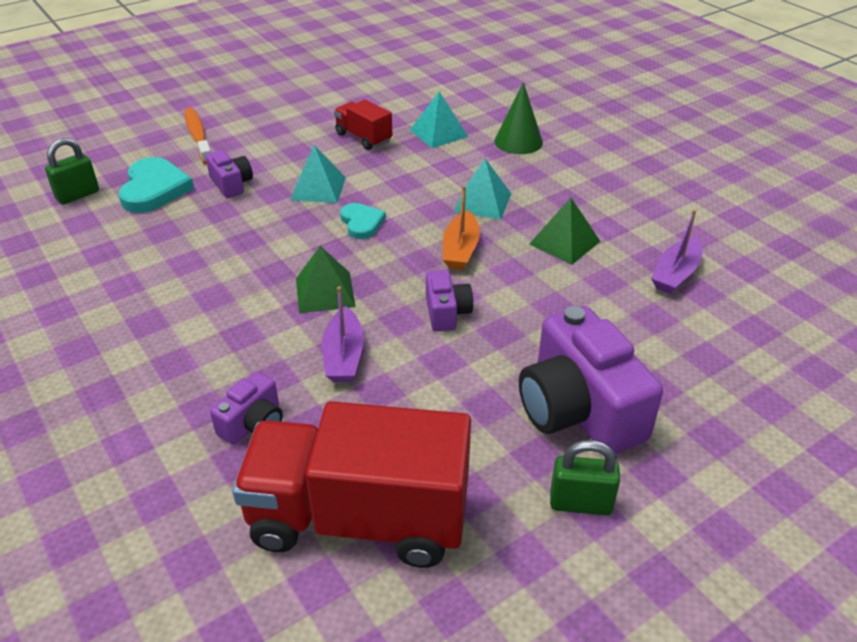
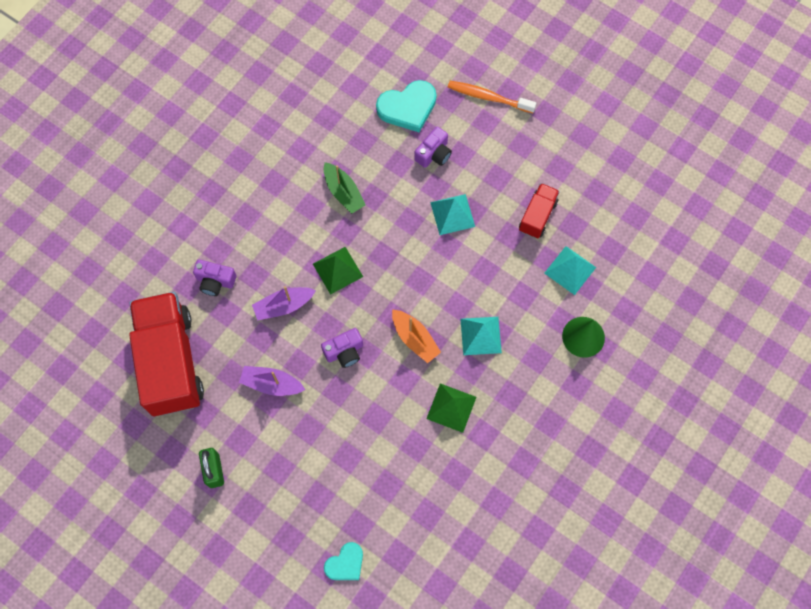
camera: 70 degrees right, 30 degrees up
(78, 195) = (381, 64): green padlock -> none
(198, 136) = (488, 97): orange toothbrush -> orange toothbrush turned 120 degrees counterclockwise
(219, 262) = (343, 192): none -> green boat
(361, 223) = (421, 261): turquoise heart -> turquoise heart (345, 563)
(460, 250) = (415, 339): orange boat -> orange boat turned 120 degrees counterclockwise
(579, 409) = (284, 454): purple camera -> none
(675, 274) = (441, 493): purple boat -> purple boat (271, 384)

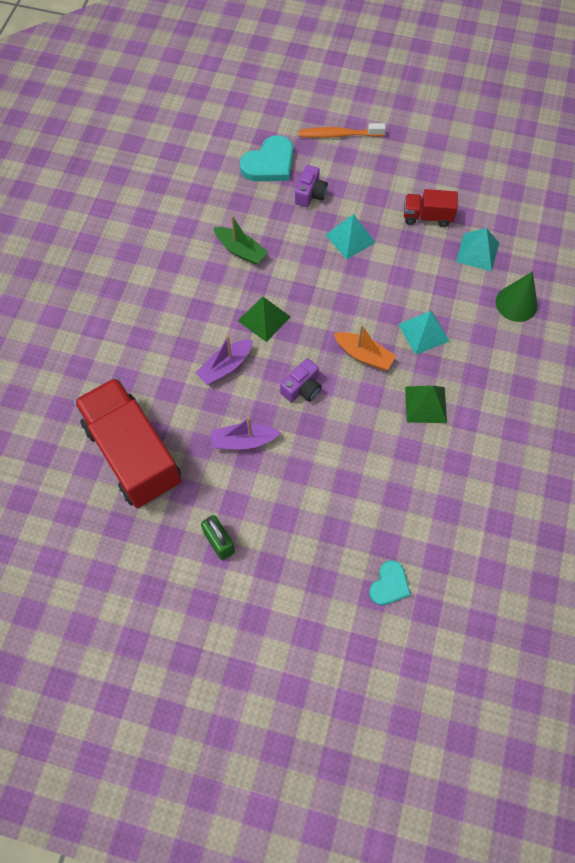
camera: 20 degrees left, 5 degrees down
(215, 281) = (149, 366): purple camera -> none
(537, 216) = (427, 217): red truck -> red truck turned 90 degrees counterclockwise

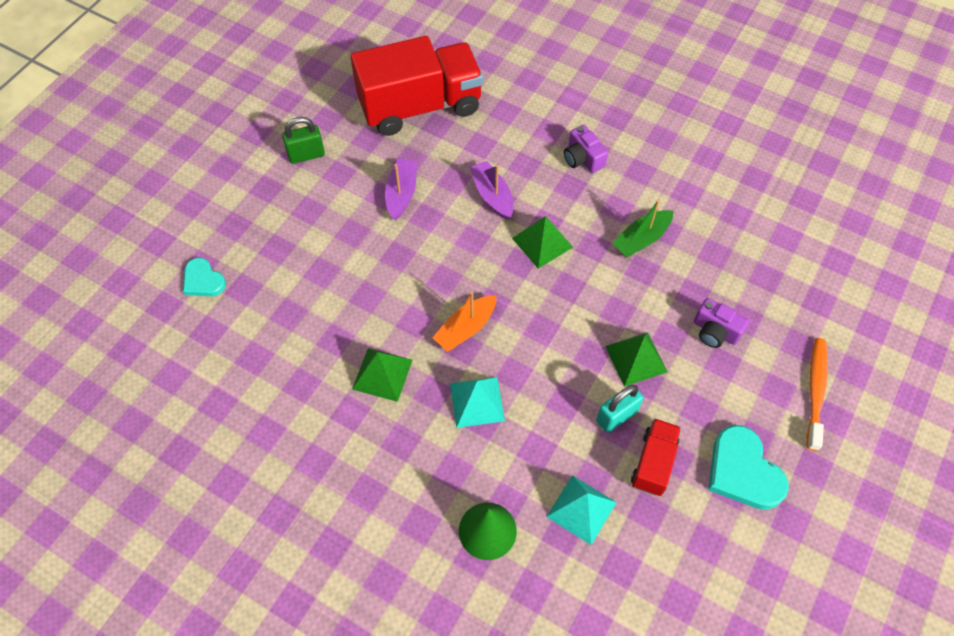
camera: 105 degrees right, 5 degrees down
(269, 163) = (773, 297): turquoise heart -> turquoise heart (743, 471)
(302, 388) = (444, 258): purple camera -> purple camera (582, 158)
(350, 238) = (636, 359): turquoise pyramid -> green pyramid
(401, 243) = (616, 416): none -> turquoise padlock

